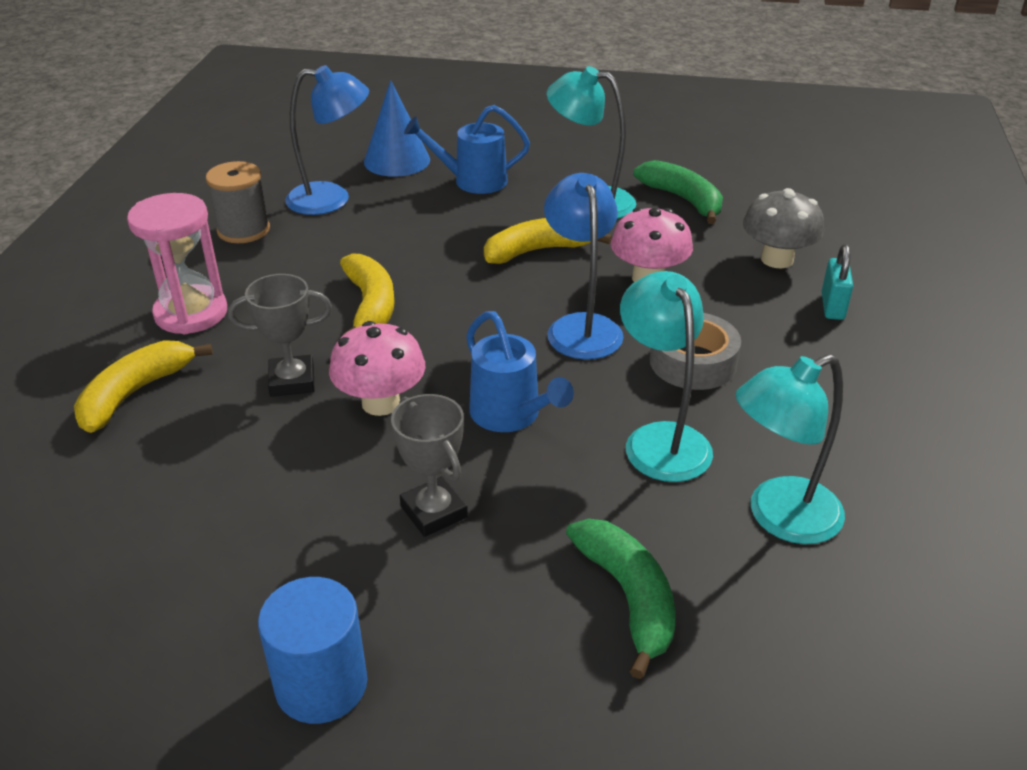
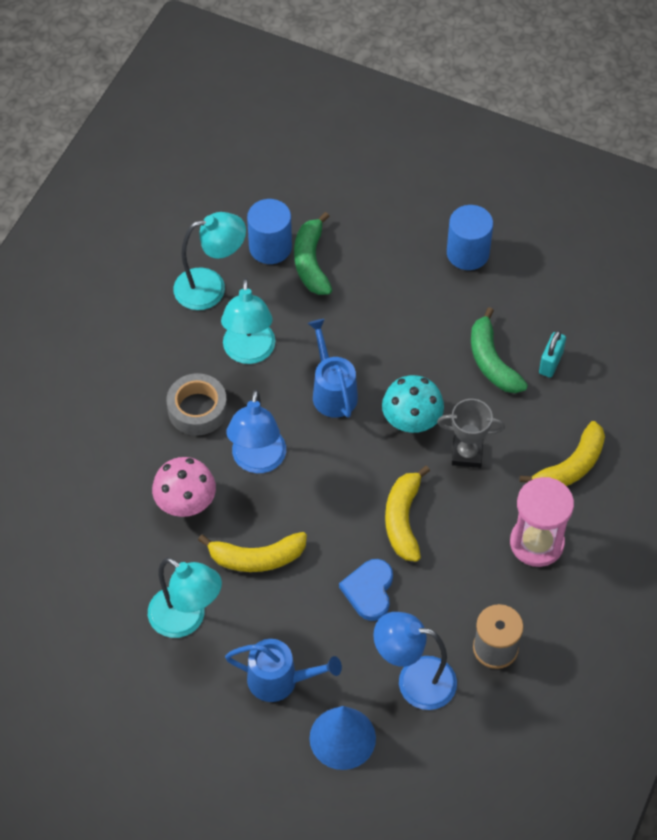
camera: 165 degrees left, 20 degrees up
(381, 403) = (411, 421): pink mushroom -> turquoise mushroom
(397, 247) = (369, 591): none -> blue heart
(434, 512) = (396, 332): grey trophy -> none
(683, 200) = (104, 602): green banana -> green banana (492, 361)
(718, 608) = (270, 247): none -> blue cylinder
(777, 259) = (75, 501): grey mushroom -> none
(832, 306) = (70, 440): turquoise padlock -> turquoise padlock (550, 363)

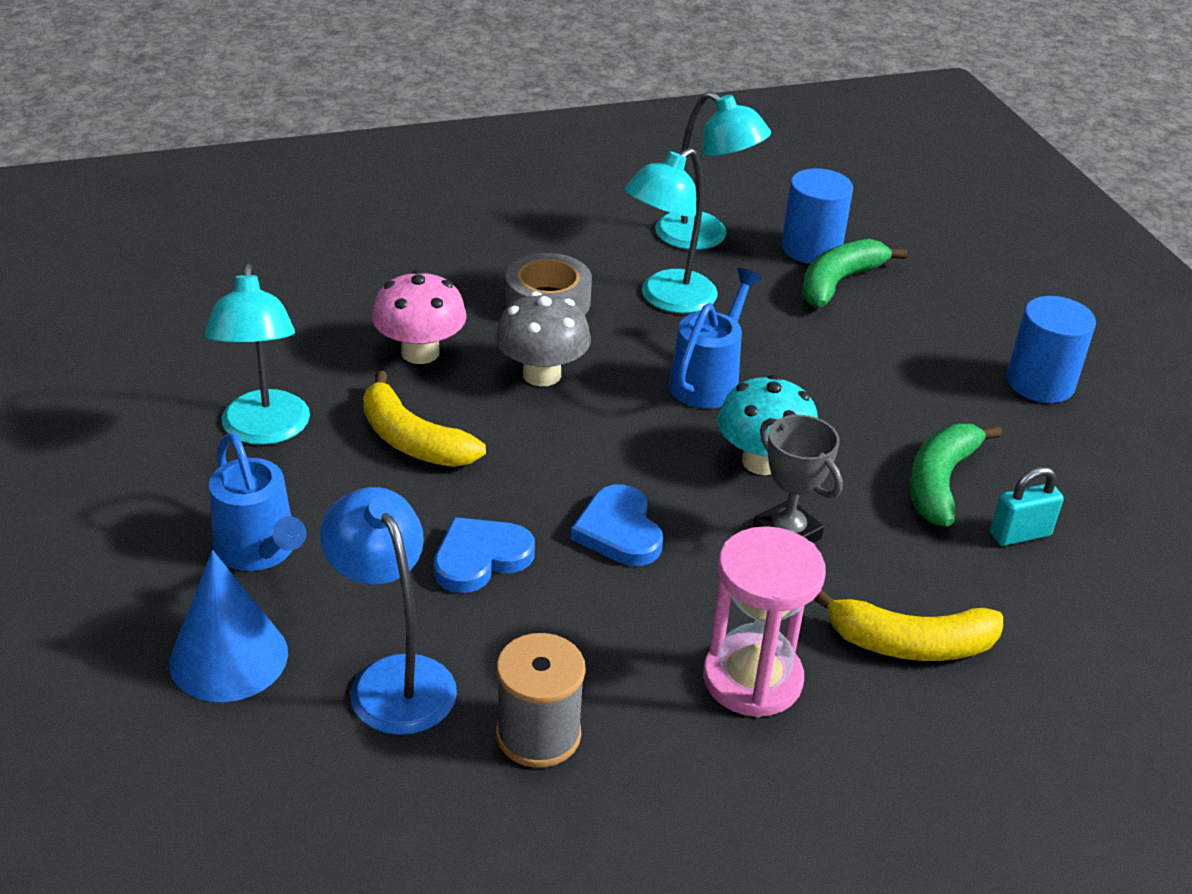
camera: 45 degrees right, 20 degrees down
(257, 461) = (542, 374): blue lamp -> grey mushroom
(403, 520) = (619, 531): yellow banana -> blue heart

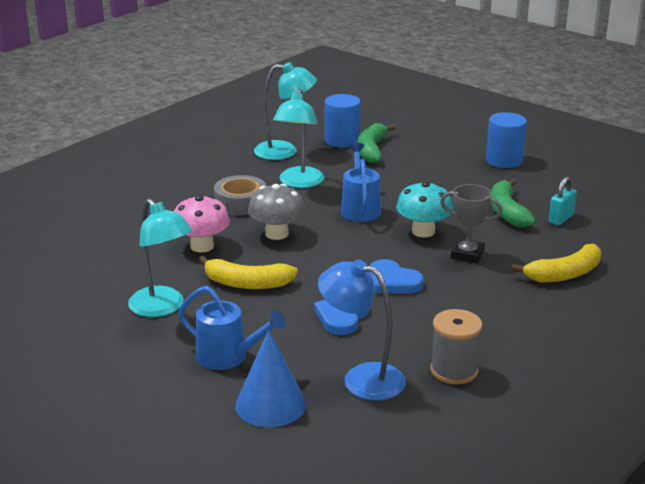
camera: 30 degrees left, 10 degrees down
(752, 679) = (518, 312): pink hourglass -> none

